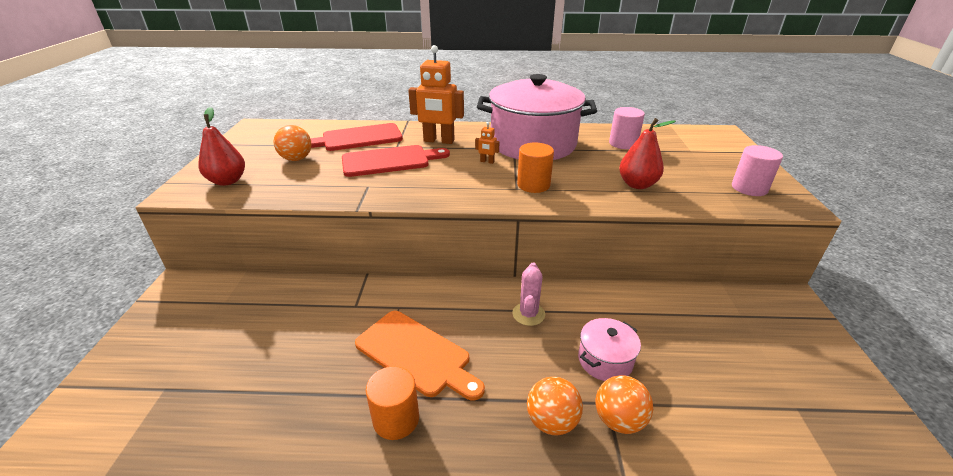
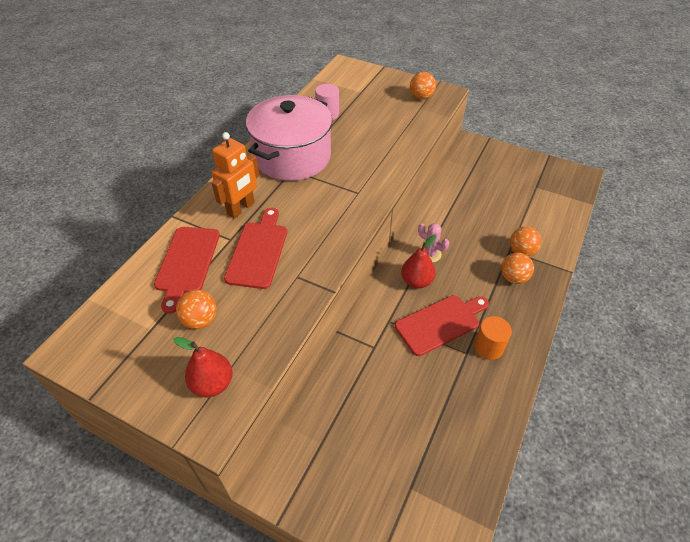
camera: 65 degrees left, 15 degrees up
(416, 354) = (440, 323): orange cutting board -> red cutting board
(487, 161) = (304, 193): orange robot -> none
(533, 185) = (358, 182): orange cylinder -> none
(605, 360) = (481, 237): pink pot -> none
(637, 184) = (389, 136): red pear -> red pear (416, 281)
(749, 188) = (421, 97): pink cylinder -> orange ball

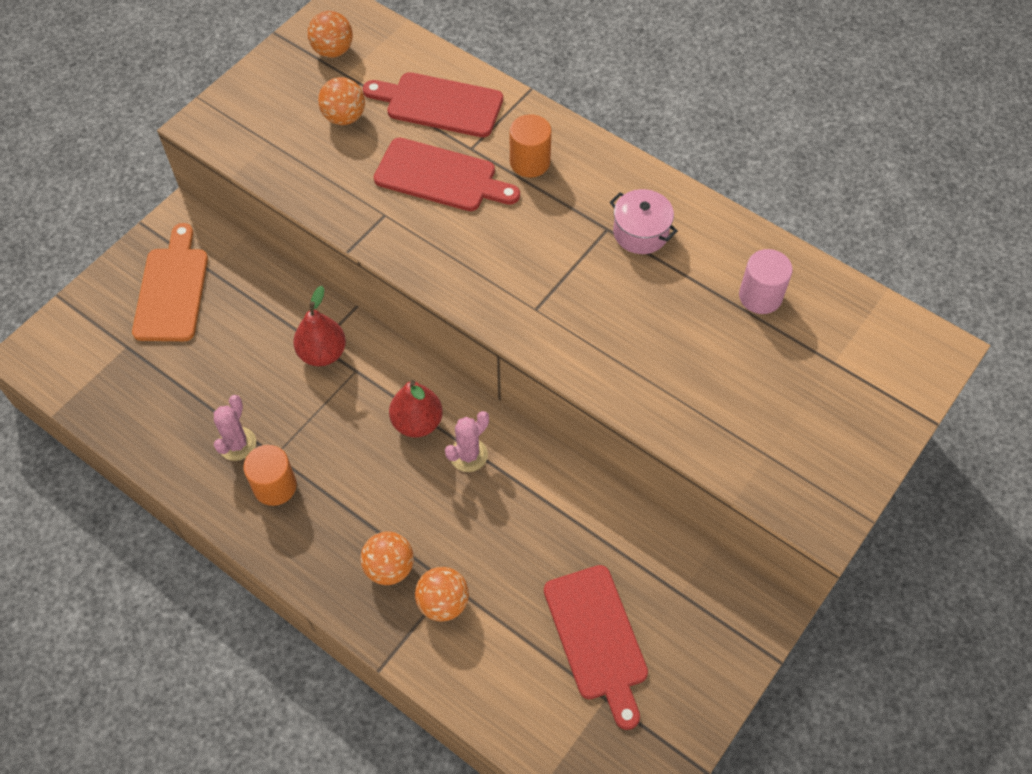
camera: 100 degrees right, 10 degrees up
(212, 384) = (255, 127): red pear -> red pear (322, 353)
(241, 208) = (530, 162): orange robot -> orange cylinder
(292, 157) = (640, 232): pink pot -> pink pot, size x0.43
(346, 468) = (172, 289): none -> orange cutting board
(421, 97) = (808, 467): orange ball -> orange ball (333, 50)
(440, 323) = (333, 435): red cutting board -> red cutting board (597, 638)
(467, 378) = (237, 444): none -> pink cactus

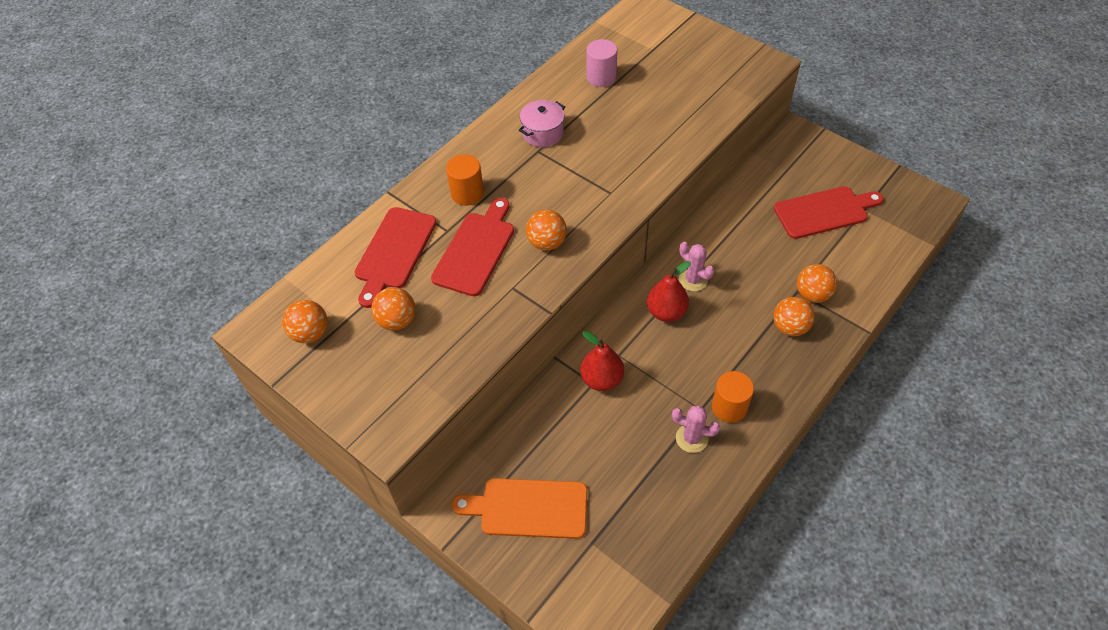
camera: 85 degrees left, 5 degrees down
(451, 244) = (547, 243): none -> orange ball

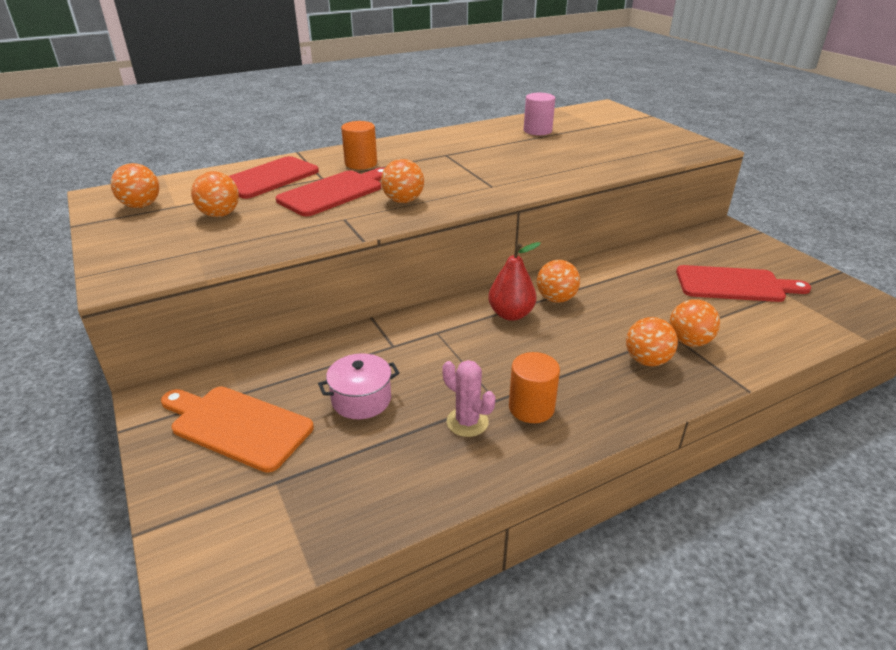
camera: 20 degrees right, 20 degrees down
(543, 133) = (459, 147): pink pot -> pink pot (361, 399)
(602, 379) = (404, 345): red pear -> none
(693, 280) = (556, 299): pink cactus -> orange ball

